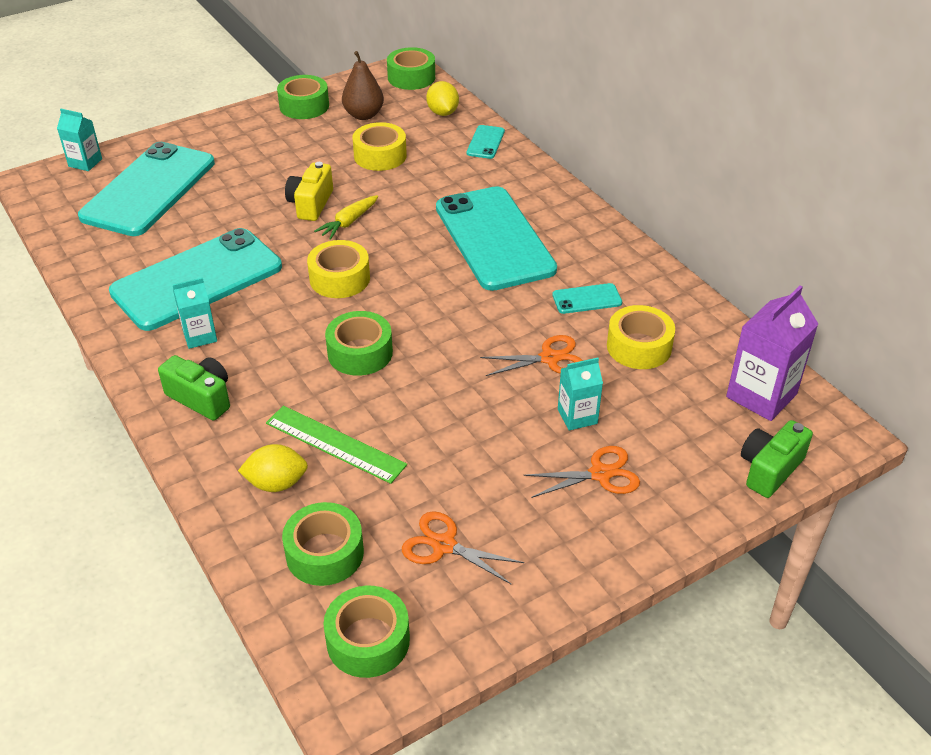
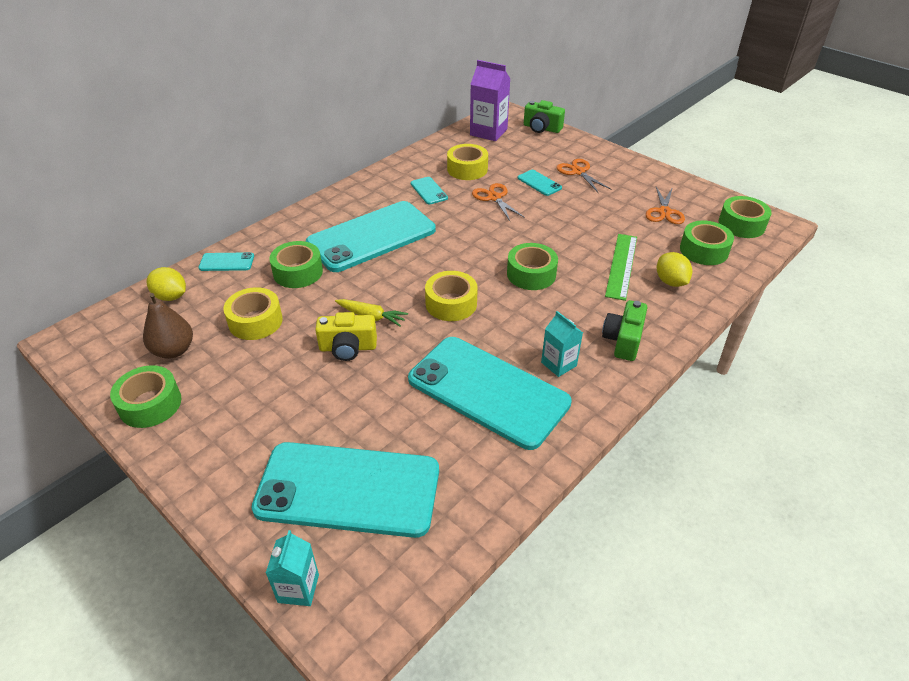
camera: 105 degrees left, 0 degrees up
(411, 77) = (90, 332): green tape -> green tape (298, 272)
(442, 113) = (171, 296): yellow lemon -> yellow lemon turned 60 degrees clockwise
(577, 416) = (539, 183): turquoise carton -> turquoise phone

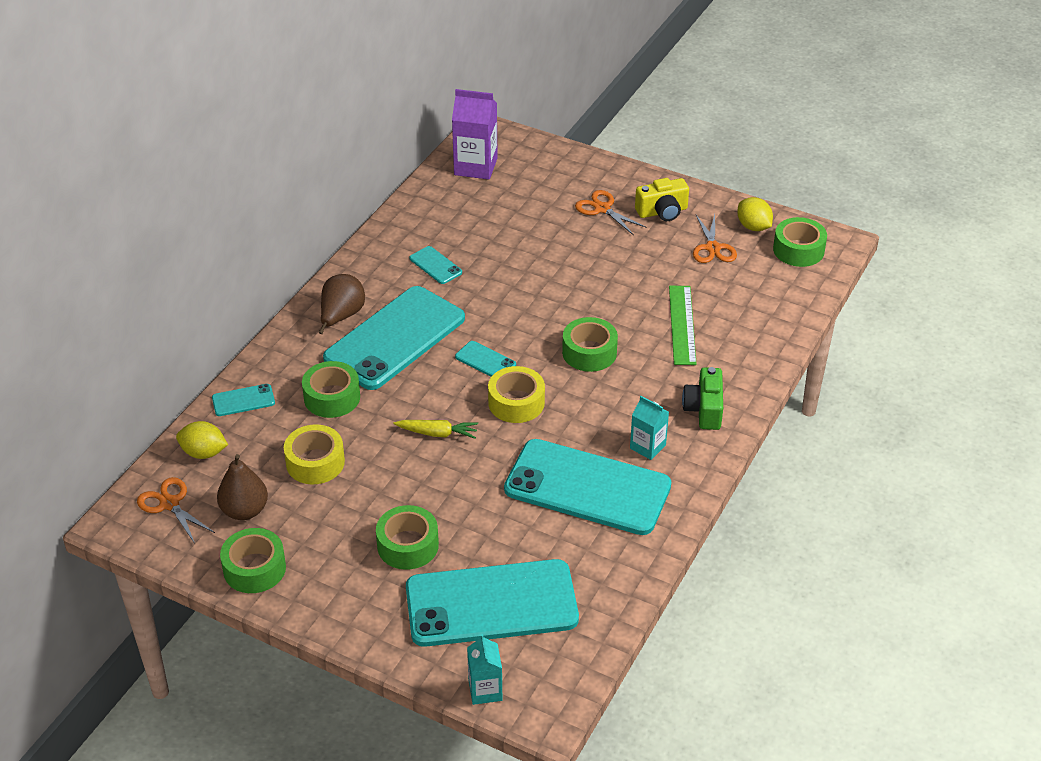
camera: 15 degrees left, 0 degrees up
(337, 214) = (341, 316): none -> brown pear
(348, 348) = (428, 471): yellow camera -> yellow camera (662, 212)
(467, 169) = (470, 227): yellow tape -> none
(494, 197) = (516, 261): orange scissors -> orange scissors (170, 504)
(539, 183) = (561, 232): turquoise phone -> turquoise phone (485, 361)
(541, 128) = (539, 150): green camera -> none
(670, 282) = (737, 335): yellow lemon -> yellow lemon (753, 227)
(703, 250) = (764, 290): green tape -> green tape (408, 545)

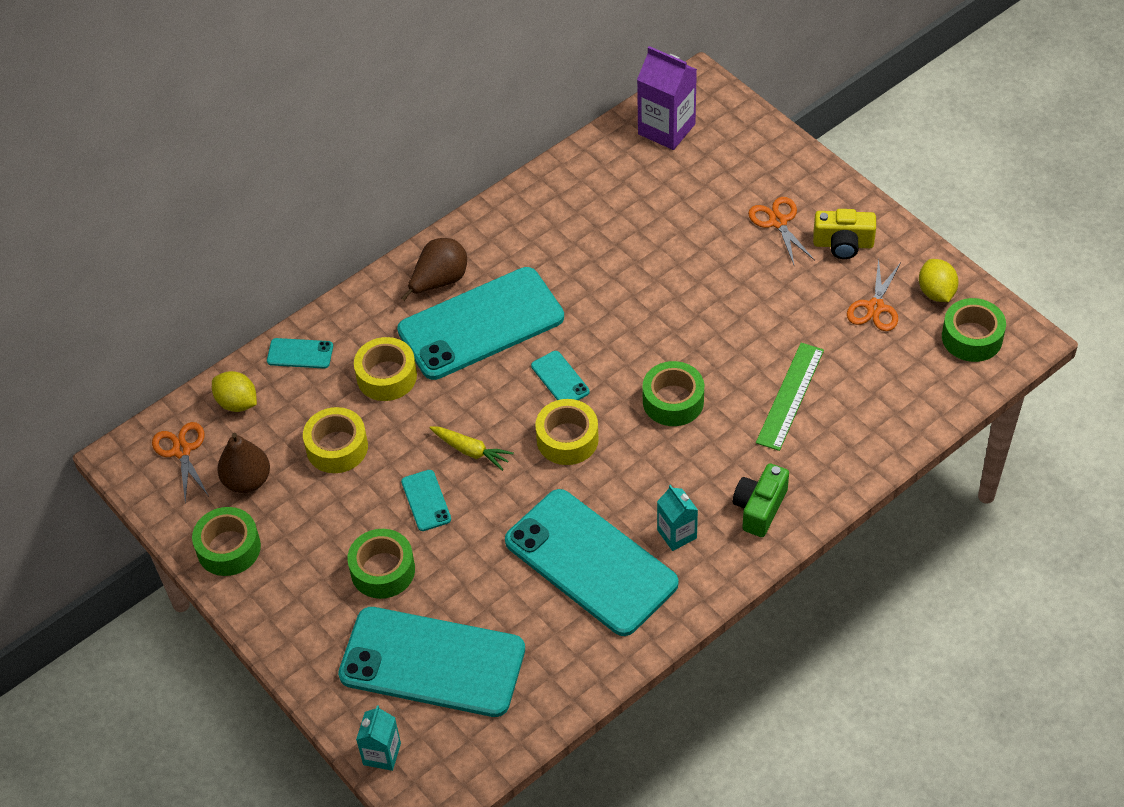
camera: 25 degrees right, 10 degrees up
(332, 397) = (386, 376): green tape -> yellow tape
(435, 265) = (564, 245): turquoise phone -> turquoise phone (426, 500)

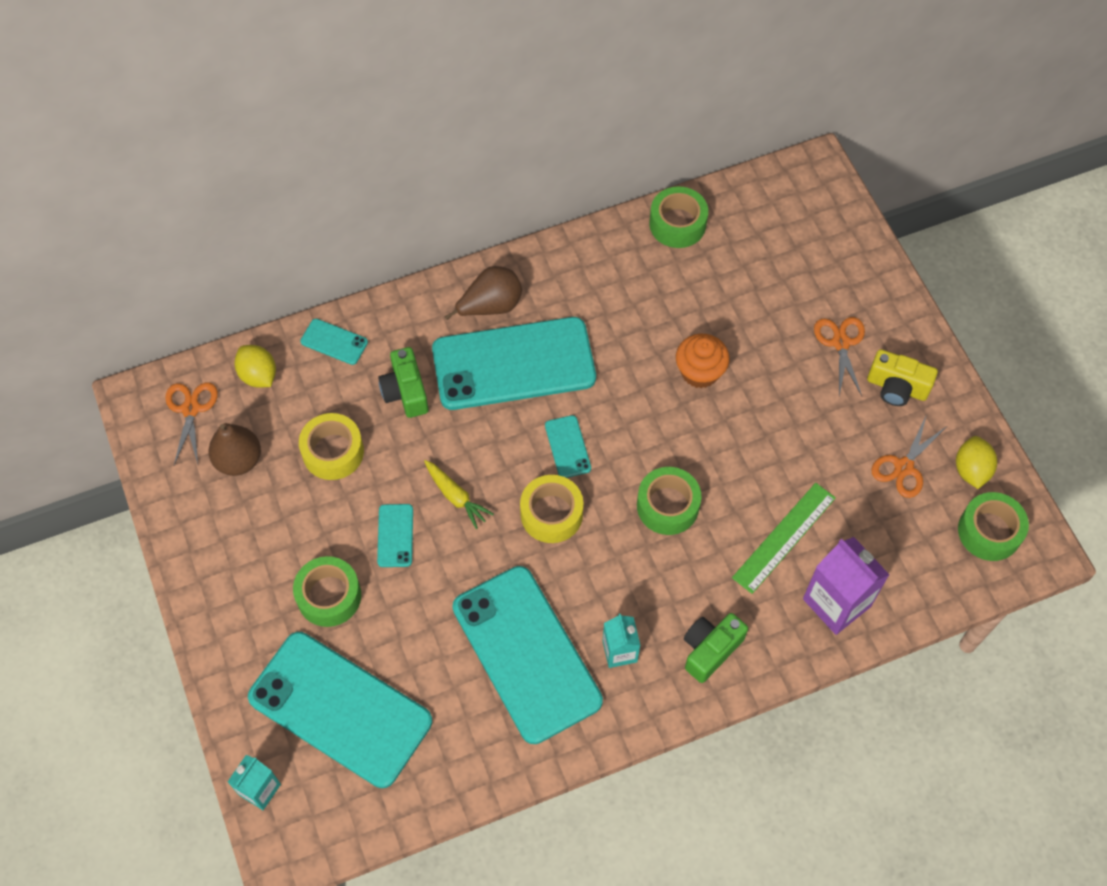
camera: 15 degrees right, 10 degrees up
(229, 548) = (197, 525): green tape -> green tape (677, 224)
(386, 376) = (405, 391): yellow tape -> green camera
(658, 282) = (700, 372): none -> orange cupcake
(666, 129) = (767, 208): purple carton -> purple carton (836, 602)

